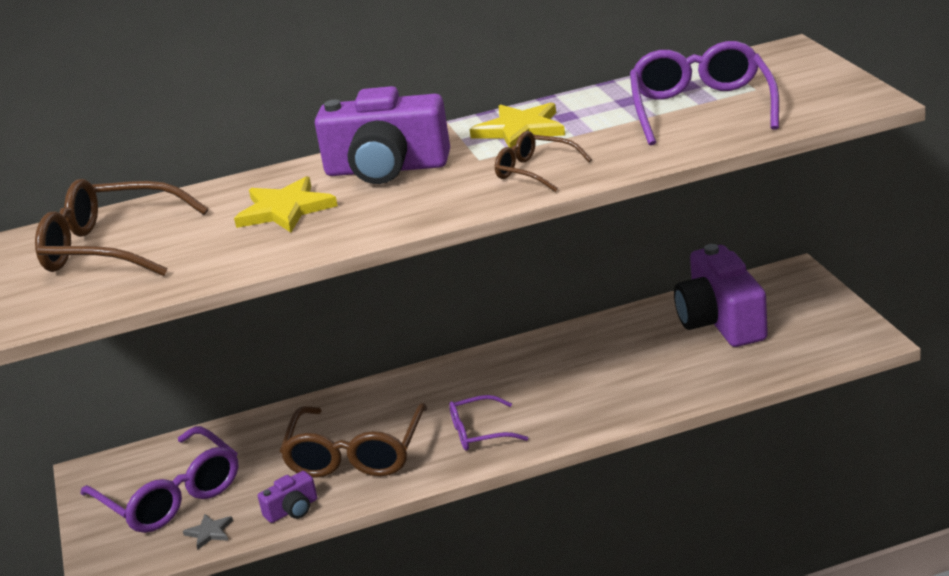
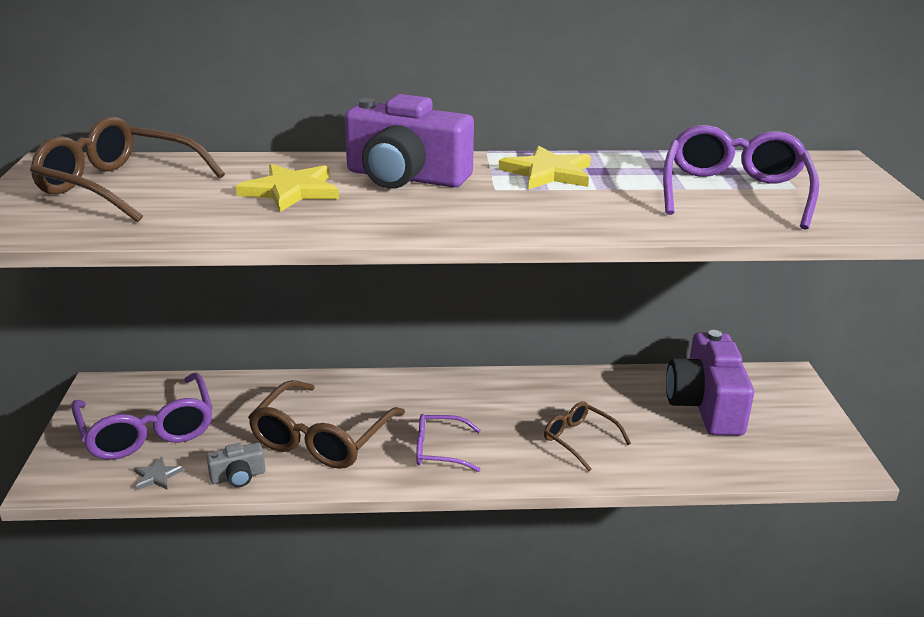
camera: 10 degrees right, 0 degrees up
(292, 510) = (238, 476): purple camera -> grey camera
(534, 171) = (541, 212): brown glasses -> brown glasses (579, 440)

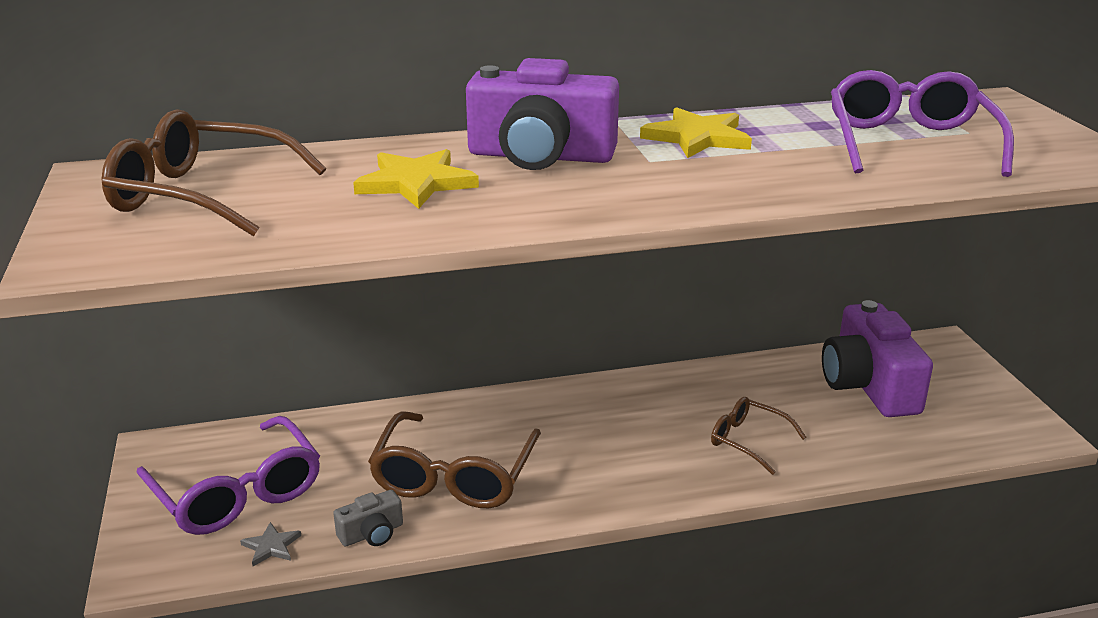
camera: 10 degrees left, 0 degrees up
(439, 450) = (596, 472): purple glasses -> none

